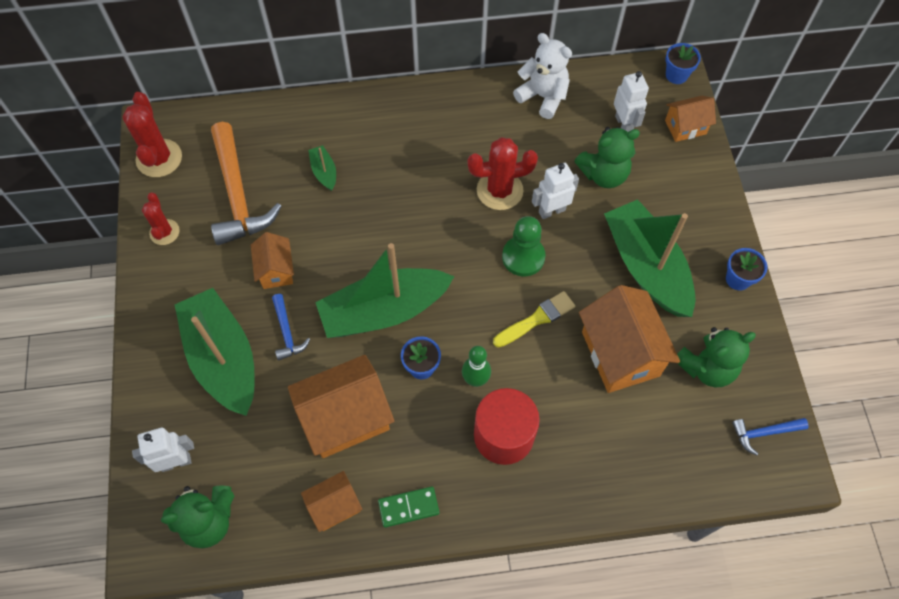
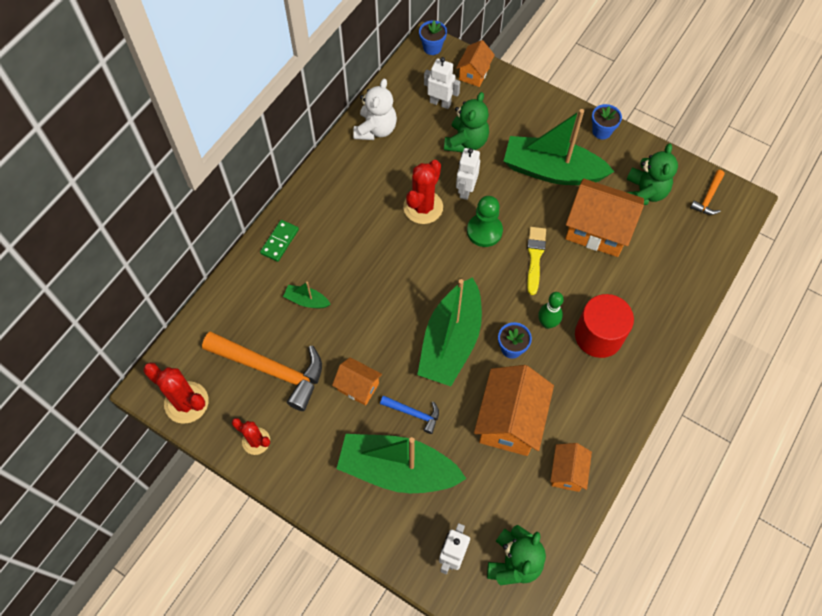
camera: 50 degrees left, 0 degrees up
(408, 507) = (603, 427): green domino -> green domino (280, 241)
(543, 96) = (375, 129): white teddy bear -> white teddy bear turned 120 degrees clockwise
(764, 433) = (708, 197): blue hammer -> orange hammer

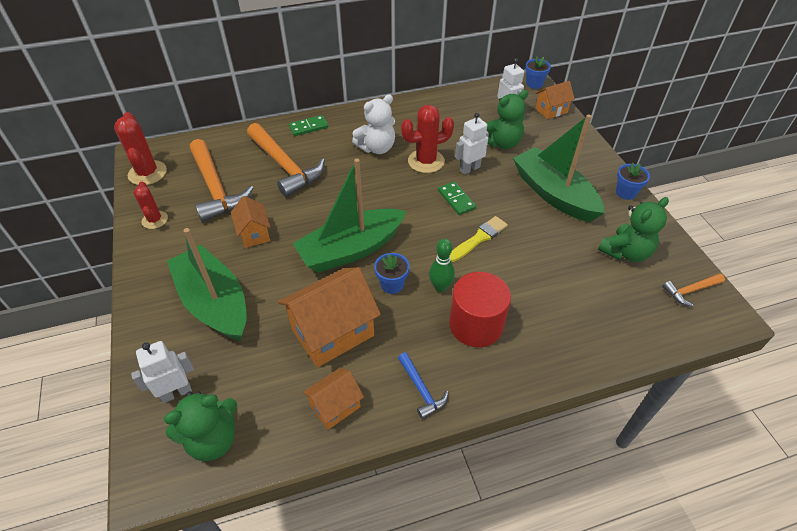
camera: 40 degrees right, 15 degrees down
(307, 300) = (285, 166): green boat -> orange hammer
(375, 129) = (443, 105): white teddy bear -> white teddy bear (377, 148)
(413, 413) = (270, 275): blue hammer -> blue hammer (421, 389)
(484, 231) = (456, 200): green pawn -> green domino
(597, 230) = (554, 252): orange house -> none

